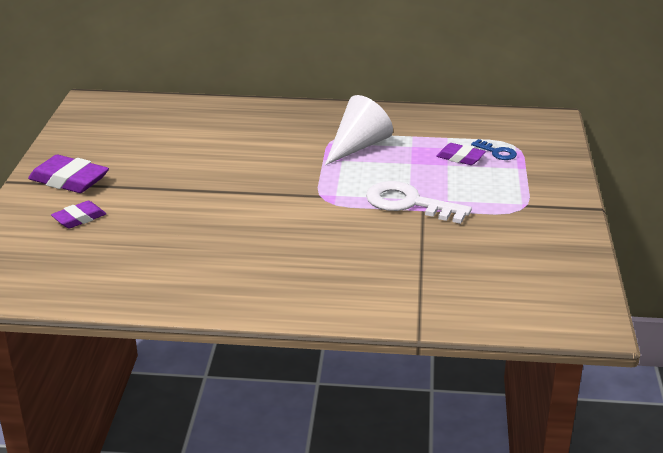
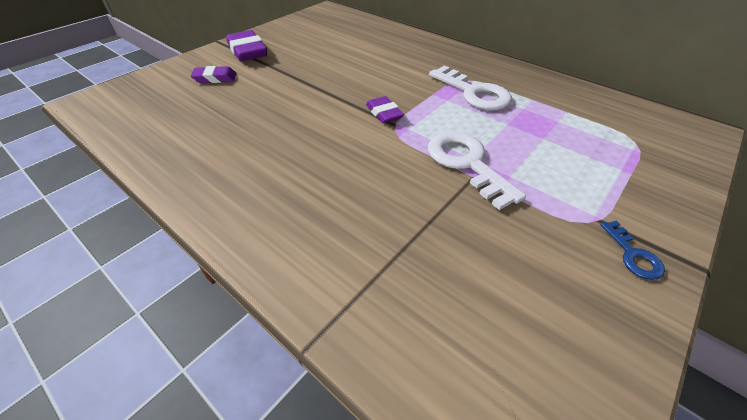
camera: 35 degrees right, 15 degrees up
(358, 146) = (473, 93): white cone -> white key
(460, 158) = (563, 136): purple eraser -> purple eraser (384, 113)
(497, 152) = (609, 144): blue key -> blue key (633, 255)

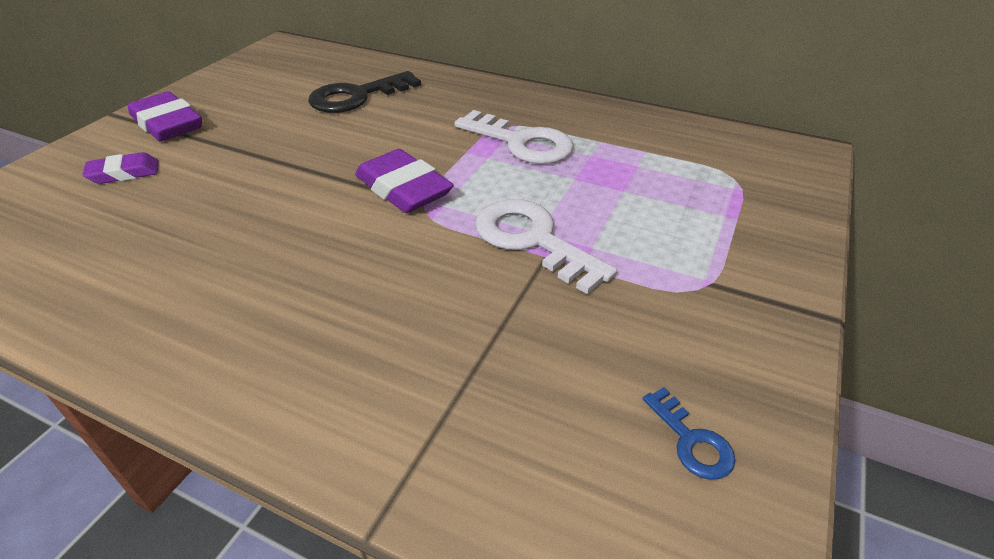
camera: 15 degrees left, 5 degrees down
(368, 47) = (357, 96): none -> black key
(384, 113) = (403, 189): purple eraser -> purple eraser, size x1.65
(633, 255) = (756, 318): blue key -> blue key (691, 441)

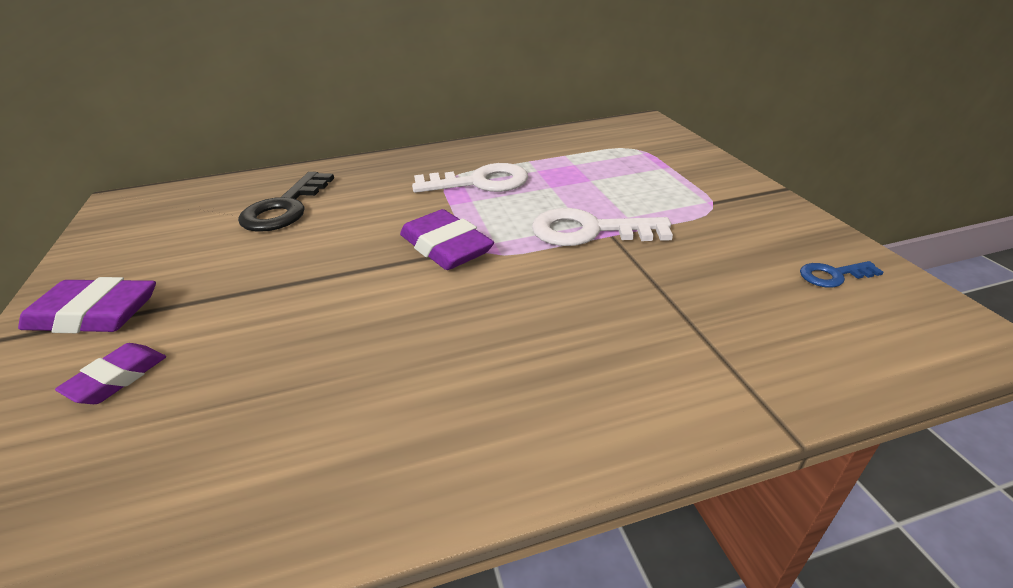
camera: 40 degrees left, 5 degrees down
(403, 189) = (446, 247): purple eraser -> purple eraser turned 45 degrees clockwise
(691, 441) = (833, 275): blue key -> blue key turned 150 degrees clockwise

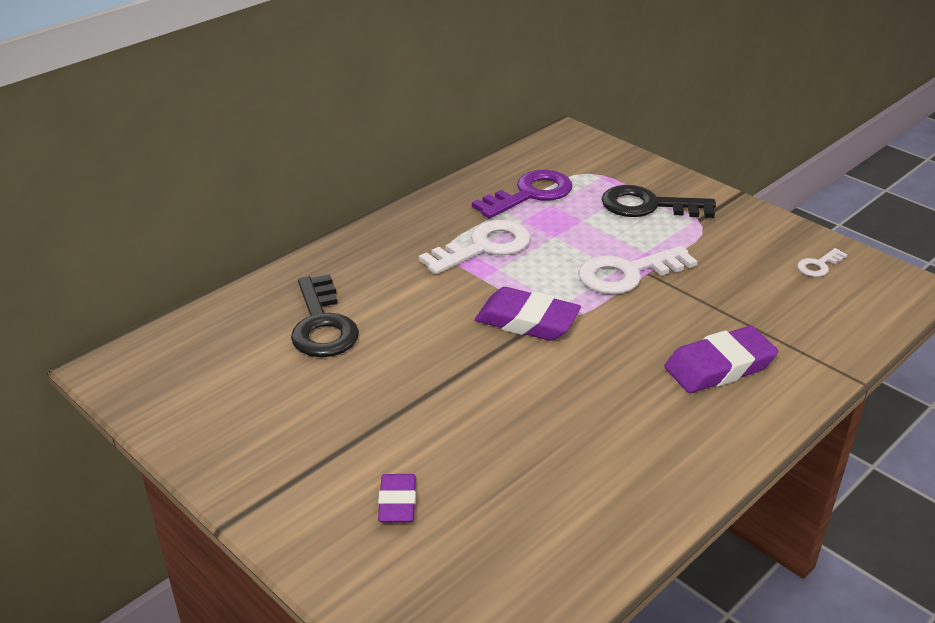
camera: 30 degrees left, 0 degrees up
(95, 314) = (292, 472): purple eraser -> purple eraser (719, 367)
(564, 154) = (530, 194): none -> purple key
(669, 181) = (648, 206): none -> black key
(833, 275) = (819, 265): blue key -> white key

